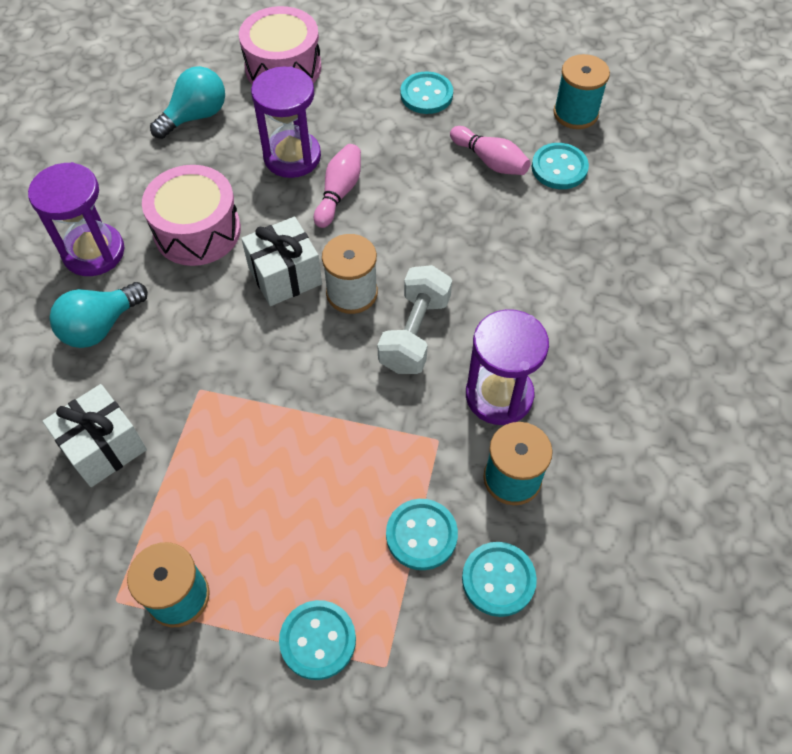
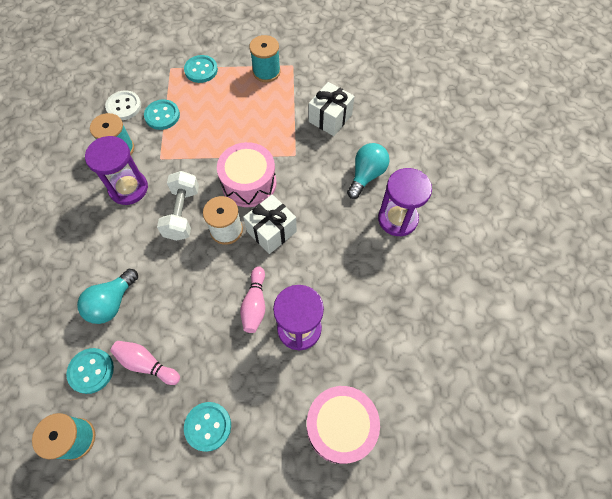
camera: 165 degrees right, 5 degrees up
(195, 116) = (388, 349): turquoise light bulb -> turquoise light bulb (112, 303)
(197, 231) = (340, 249): pink drum -> pink drum (249, 183)
(498, 580) = (124, 106): turquoise button -> white button

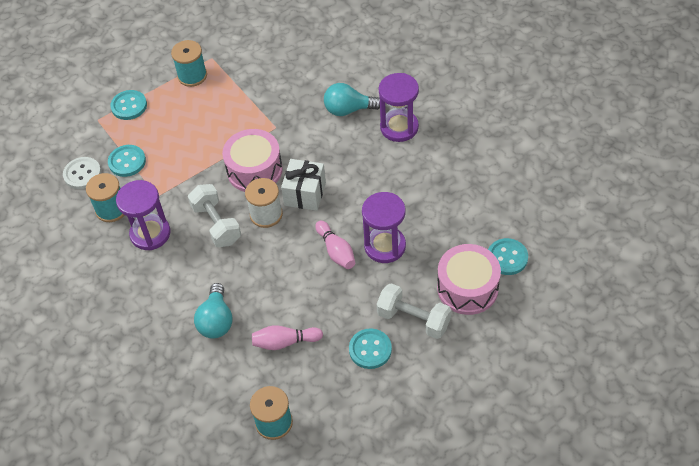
camera: 30 degrees left, 10 degrees down
(91, 371) = (244, 374): turquoise button -> turquoise button (507, 257)
(268, 423) = (413, 319): none -> white dumbbell
(330, 118) = (282, 83): white gift -> none
(366, 175) = (348, 110): turquoise light bulb -> turquoise light bulb turned 90 degrees counterclockwise

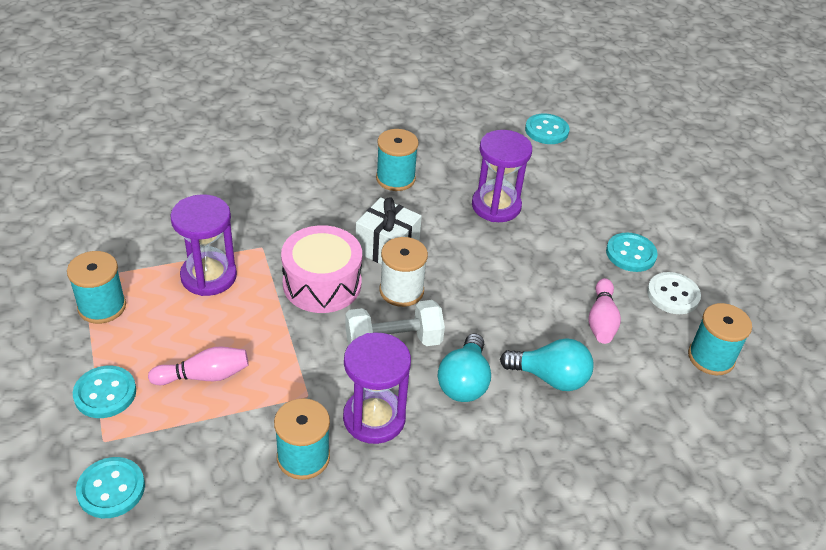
camera: 80 degrees left, 10 degrees down
(82, 174) = (208, 483): white button -> white button (673, 295)
(127, 162) = (219, 419): turquoise button -> turquoise button (111, 489)
(336, 251) = (486, 245): pink bowling pin -> pink bowling pin (204, 376)
(348, 110) = (277, 179): turquoise light bulb -> turquoise light bulb (464, 382)
(385, 175) = (395, 178): none -> turquoise spool
(399, 127) = (331, 150): purple hourglass -> purple hourglass (208, 276)
(413, 319) = (601, 212): white dumbbell -> none
(467, 288) = (574, 165): pink drum -> none

